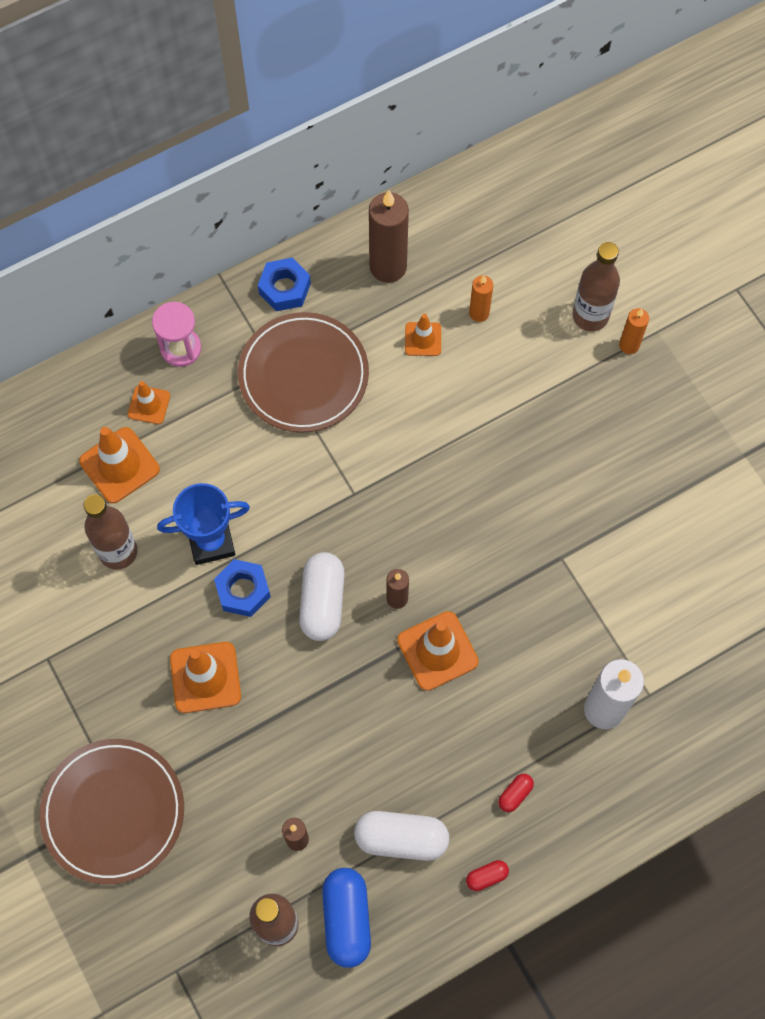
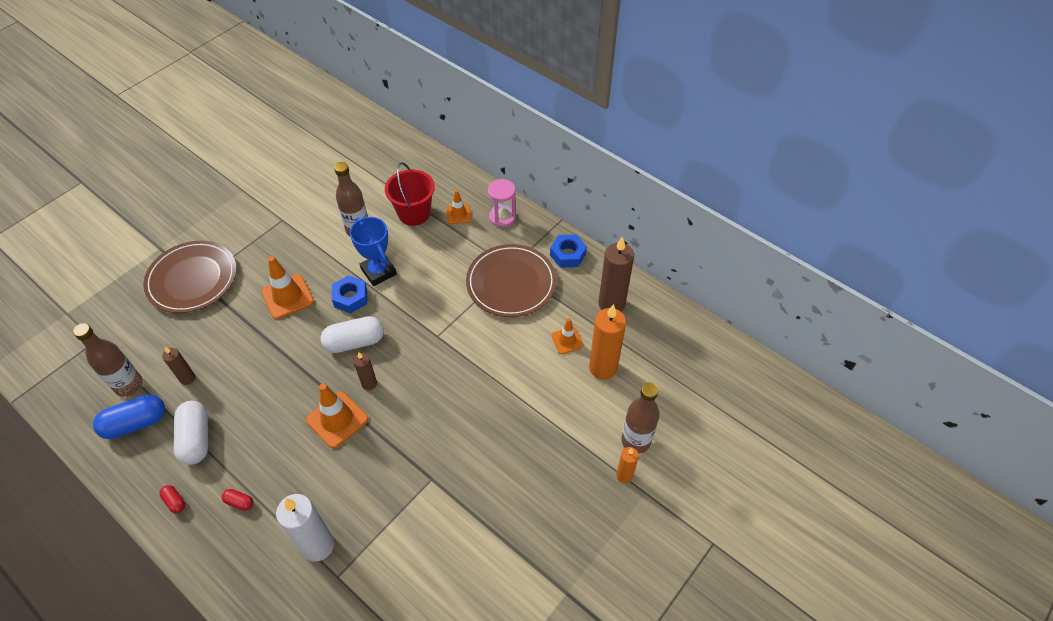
camera: 70 degrees right, 15 degrees down
(119, 465) = (414, 213): orange traffic cone -> red bucket
(479, 313) = (603, 368): orange candle -> orange candle, size x1.85

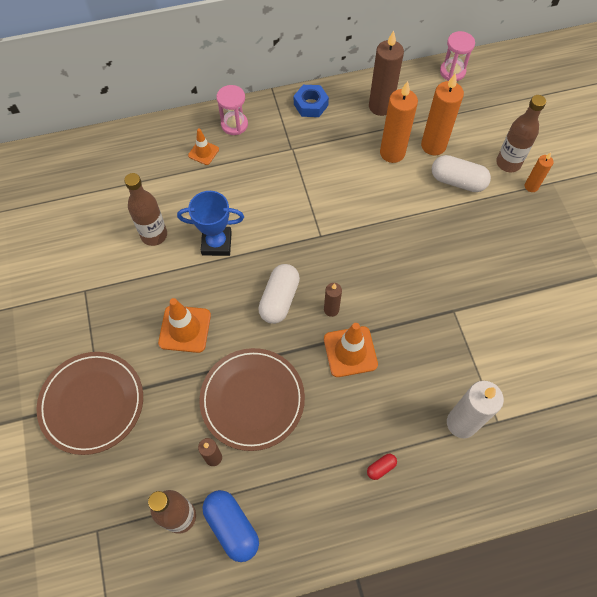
camera: 55 degrees left, 10 degrees up
(136, 423) = (232, 527): blue capsule -> blue capsule turned 45 degrees counterclockwise
(175, 501) = (344, 524): red capsule -> none
(196, 438) = (289, 477): white capsule -> white capsule (457, 181)
(350, 298) = (228, 279): blue nut -> none
(414, 213) = (173, 183): red bucket -> none
(511, 283) = (308, 157): brown plate -> brown plate (252, 400)
(567, 340) = (392, 153): orange traffic cone -> orange candle
(705, 338) = (452, 72): none -> pink hourglass

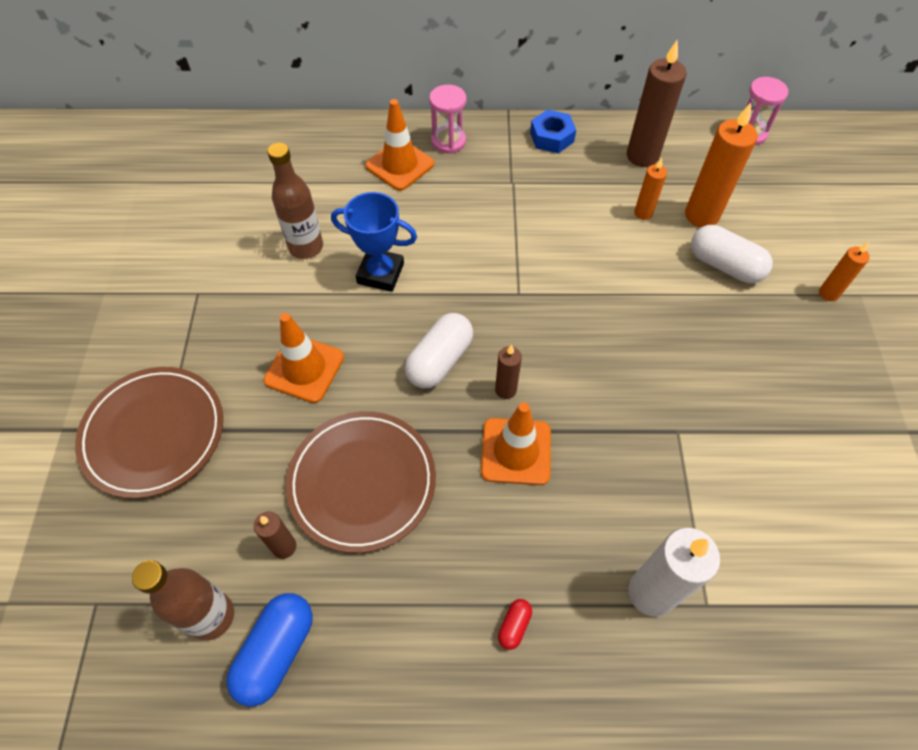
camera: 15 degrees right, 5 degrees down
(203, 152) = (400, 165): orange traffic cone -> orange traffic cone, size x1.69
(232, 527) = (276, 652): blue capsule -> blue capsule turned 45 degrees clockwise
(381, 468) = (514, 626): red capsule -> red capsule turned 45 degrees counterclockwise
(392, 153) = (643, 213): orange candle -> orange candle, size x0.54
(508, 163) = (801, 257): brown bottle -> none

